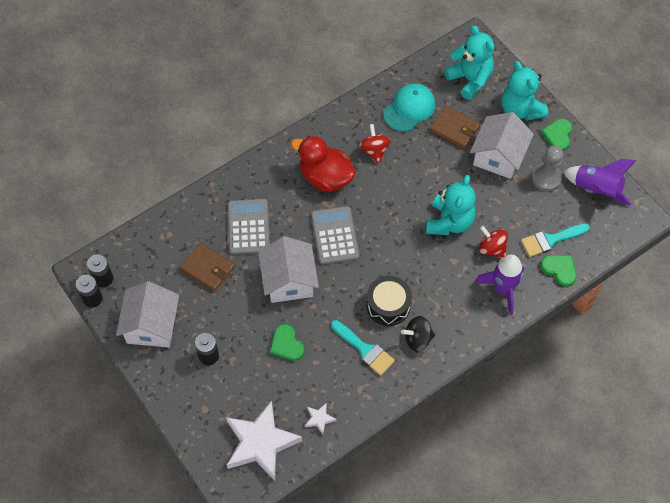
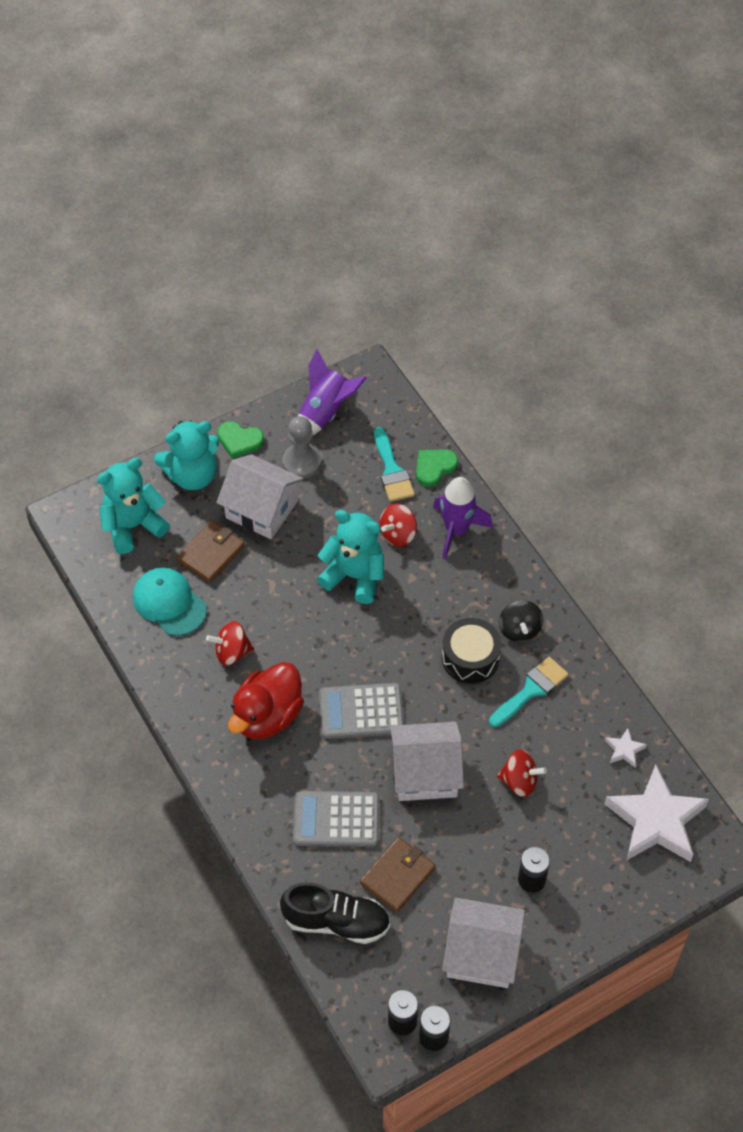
camera: 85 degrees left, 5 degrees down
(173, 233) = (336, 921): none -> black shoe
(287, 344) = (519, 781): green heart -> red spinning top

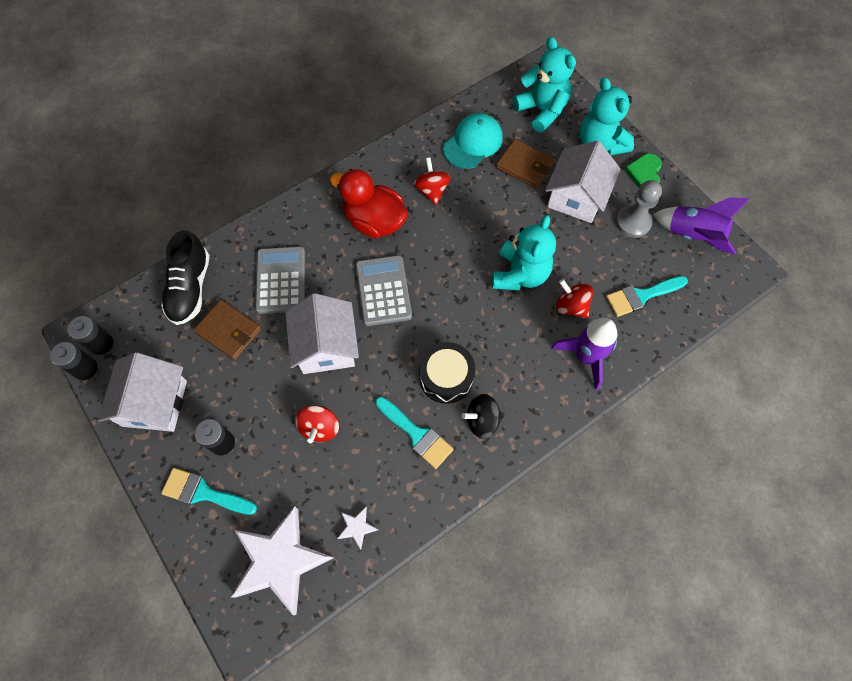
camera: 85 degrees right, 10 degrees up
(434, 467) = (653, 332): green heart -> none
(586, 896) = (204, 493): none -> turquoise brush

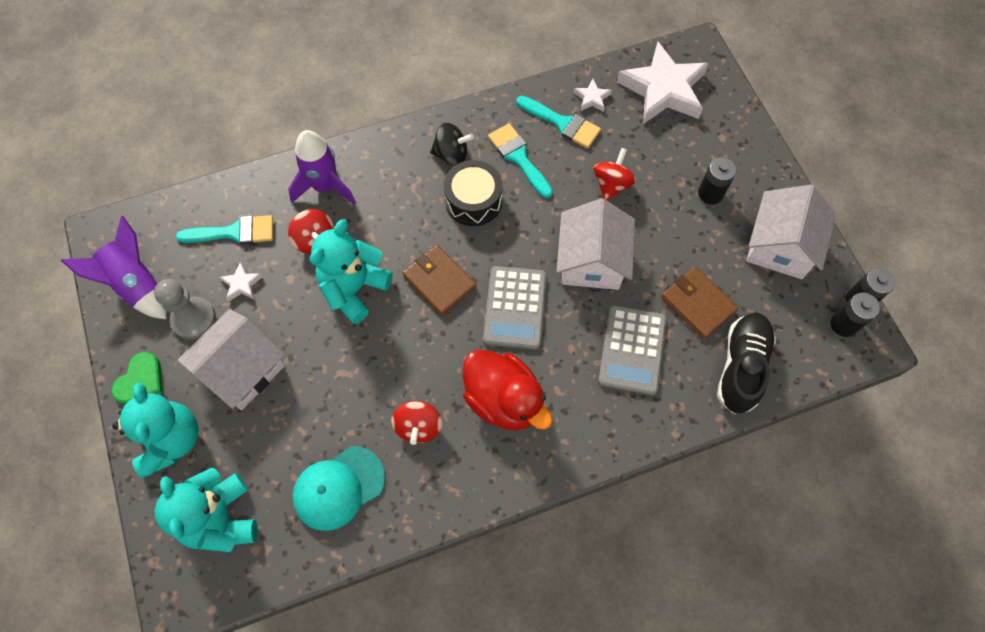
camera: 165 degrees left, 0 degrees up
(204, 493) = (730, 155): turquoise brush -> turquoise brush (562, 123)
(525, 166) = (285, 432): brown wallet -> brown wallet (439, 281)
(611, 256) = (242, 284): none -> white star

